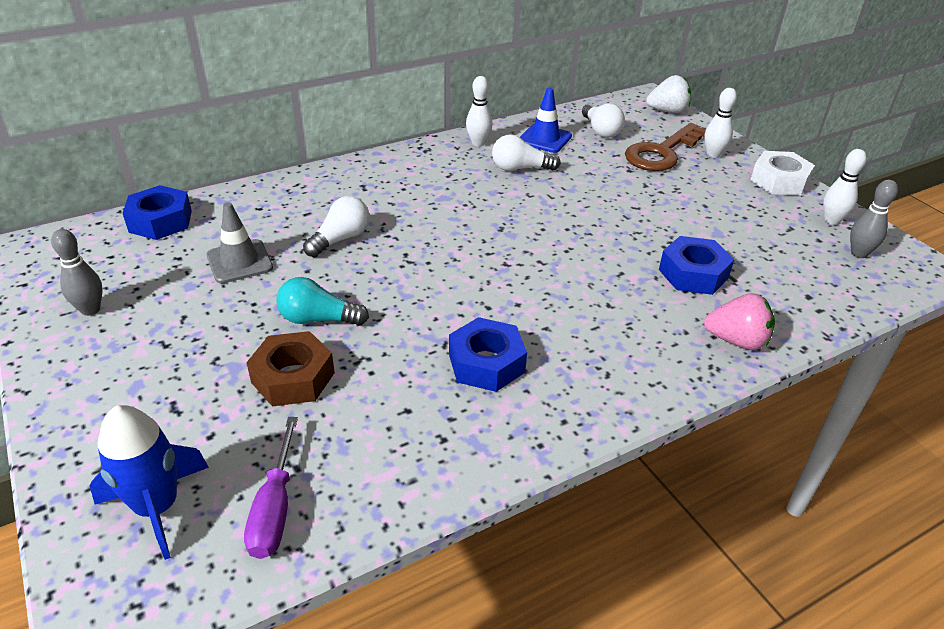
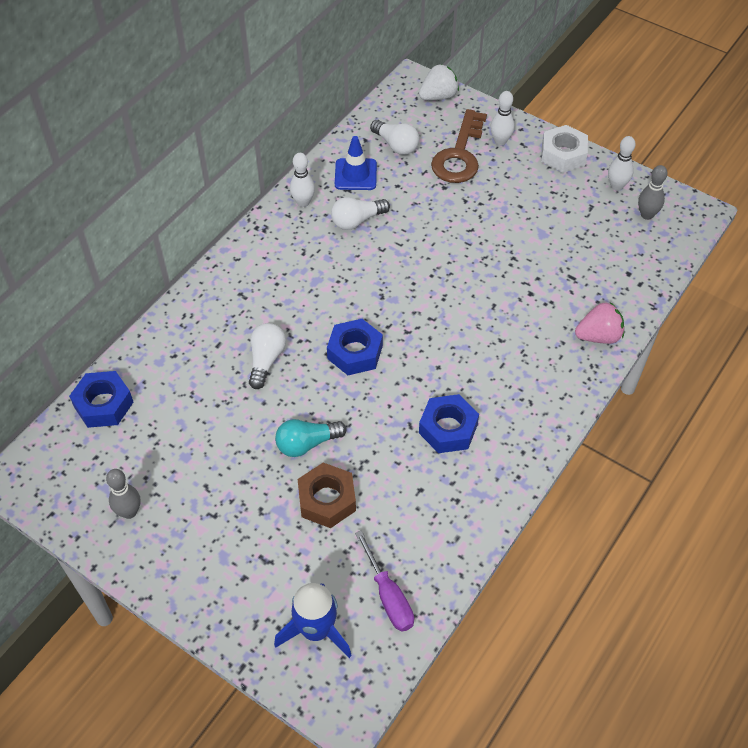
camera: 25 degrees left, 15 degrees up
(239, 262) = (205, 417): grey traffic cone -> none
(693, 274) = (543, 284): blue nut -> blue nut (355, 352)

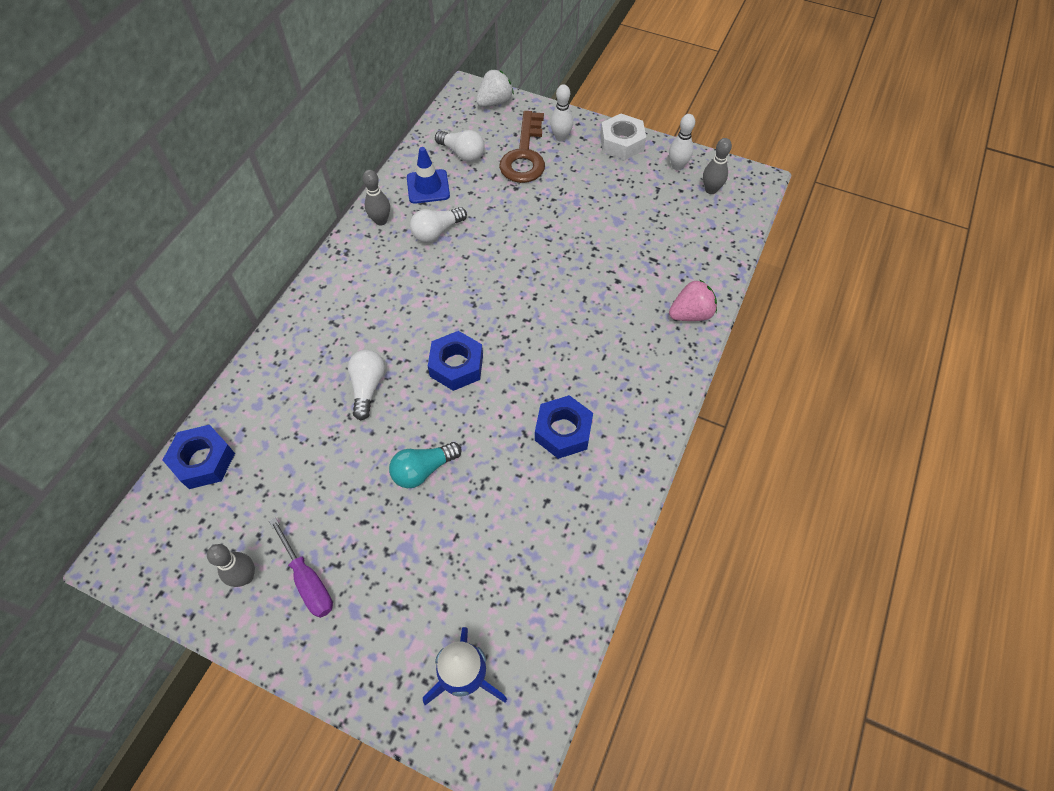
camera: 10 degrees left, 5 degrees up
(303, 202) = (381, 221): white bowling pin -> grey bowling pin
(327, 500) = (453, 528): brown nut -> none
(388, 596) = (535, 624): purple screwdriver -> purple screwdriver (308, 580)

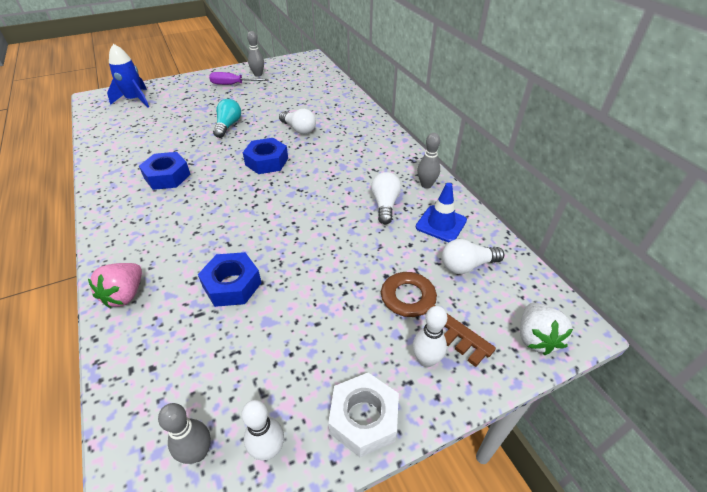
camera: 130 degrees right, 15 degrees down
(203, 461) = (326, 80): blue nut -> blue nut (232, 285)

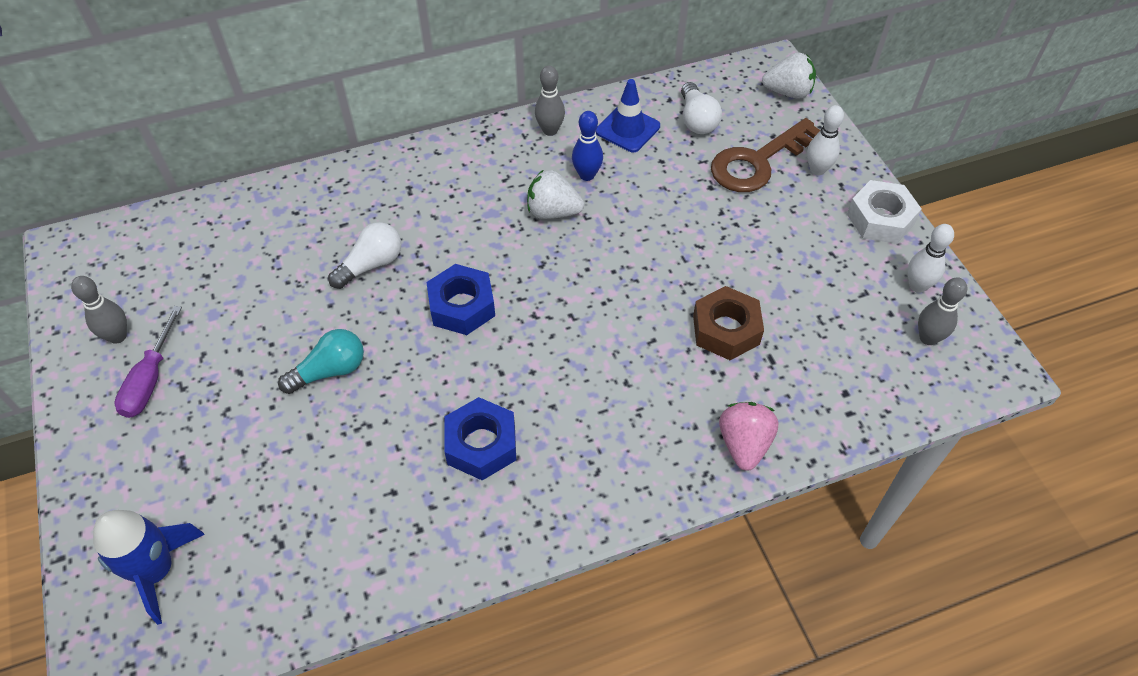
camera: 85 degrees left, 10 degrees up
(125, 295) = (744, 444): pink strawberry -> pink strawberry turned 105 degrees counterclockwise
(228, 126) = (330, 371): turquoise light bulb -> turquoise light bulb turned 135 degrees clockwise
(232, 285) = (726, 329): blue nut -> brown nut
(346, 191) = (553, 212): none -> white strawberry
(385, 205) = (587, 175): white light bulb -> blue bowling pin

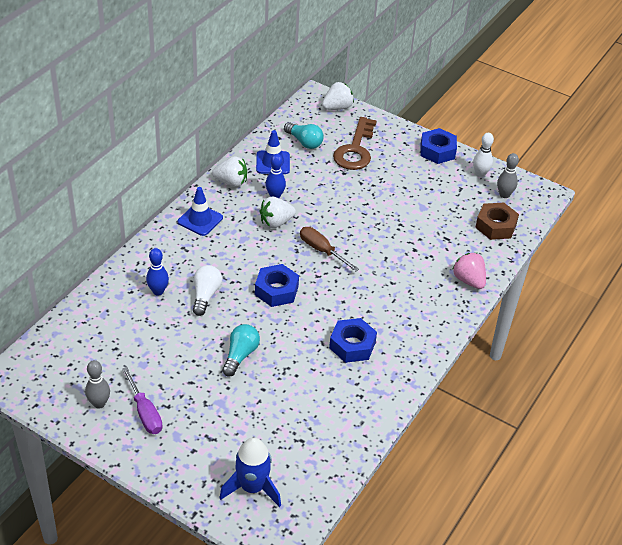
camera: 40 degrees left, 10 degrees down
(324, 229) = (158, 291): none -> blue bowling pin
(464, 161) = (200, 220): none -> blue traffic cone
(550, 130) = (231, 182): grey bowling pin -> white strawberry
(574, 282) = (321, 250): none -> brown screwdriver
(697, 120) = (304, 142): white light bulb -> turquoise light bulb
(726, 329) = (414, 236): brown nut -> brown nut (495, 226)
(817, 170) = (387, 140): white bowling pin -> none
(880, 219) = (437, 151): white nut -> blue nut

